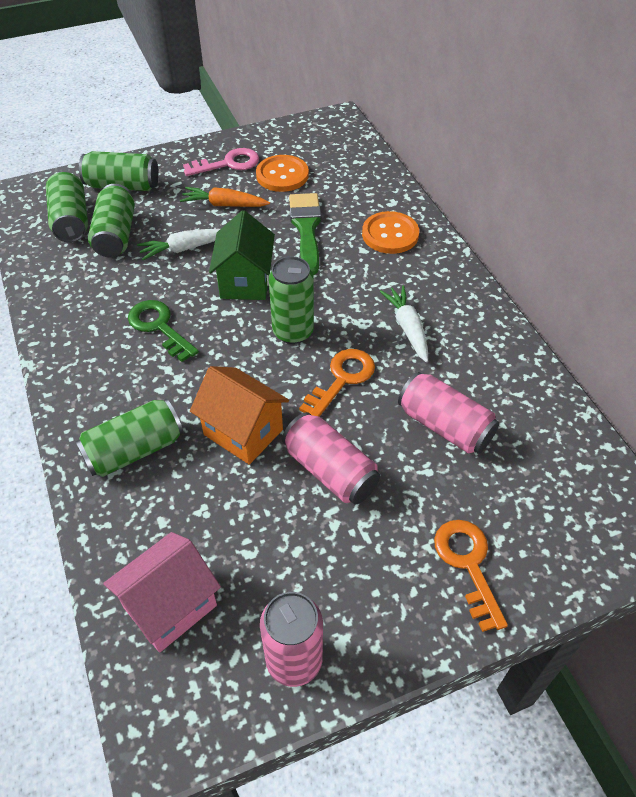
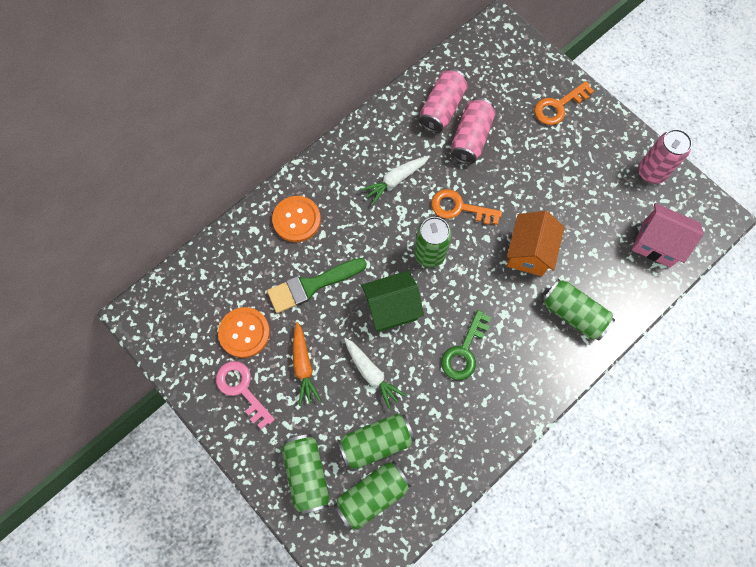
camera: 110 degrees left, 20 degrees up
(330, 471) = (533, 192): pink can -> pink can (442, 108)

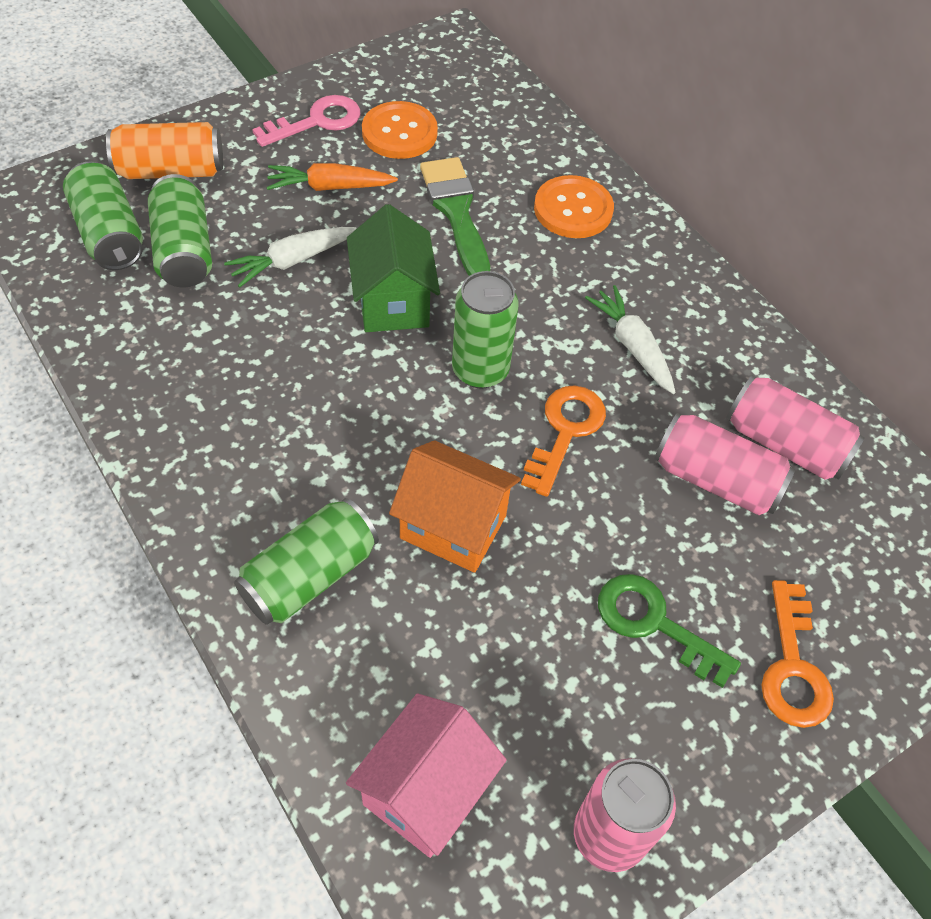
camera: 95 degrees right, 15 degrees down
(307, 474) = (171, 171): green can -> orange can
(464, 351) = (290, 386): green key -> green key (654, 624)
(558, 106) = (793, 666): orange key -> orange key turned 150 degrees counterclockwise

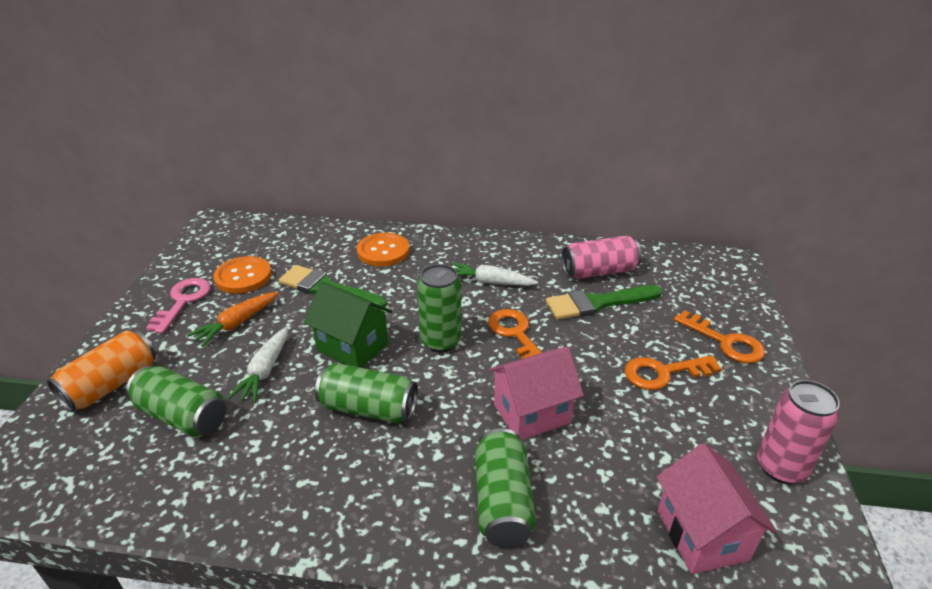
camera: 45 degrees left, 20 degrees down
(110, 234) = (111, 447): green can -> green can (368, 408)
(453, 526) = (532, 413): orange house -> pink house
(654, 624) = (663, 373): green key -> orange key
(716, 480) = (597, 303): pink can -> green brush

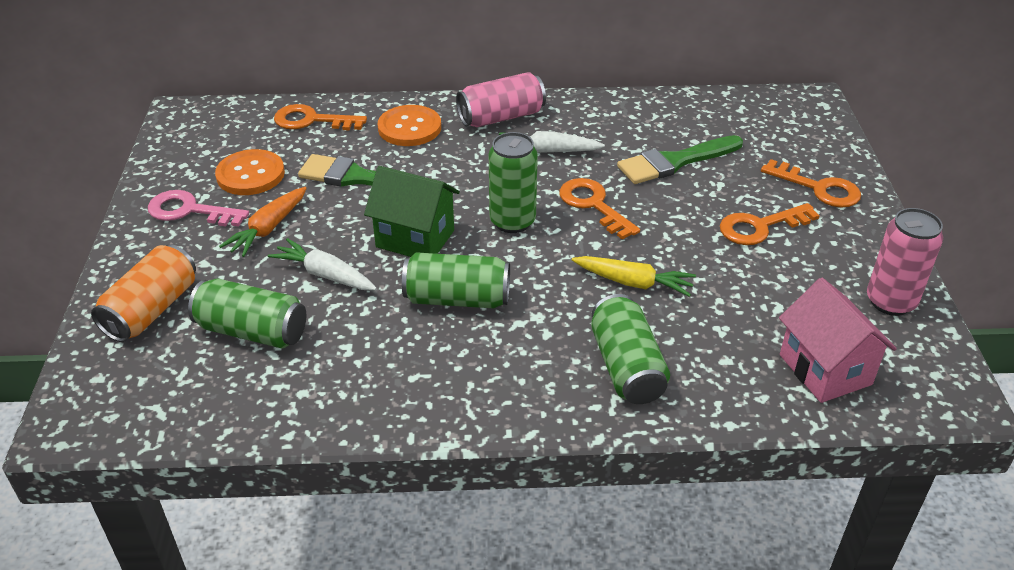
camera: 10 degrees left, 5 degrees up
(183, 301) = (190, 211): pink key -> pink key turned 75 degrees counterclockwise
(265, 371) = (325, 275): white carrot -> white carrot turned 120 degrees clockwise
(309, 238) = (312, 120): none -> orange key
(532, 413) = (633, 282): pink house -> yellow carrot
(599, 271) = (668, 126): pink can -> pink can (501, 117)

